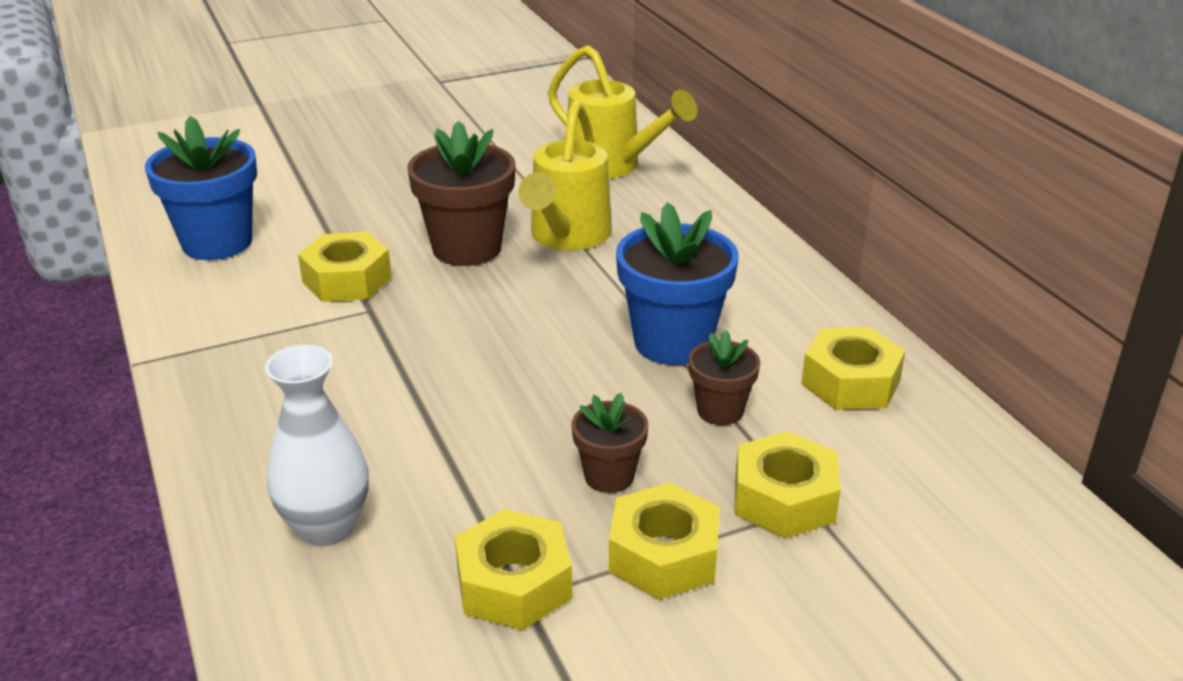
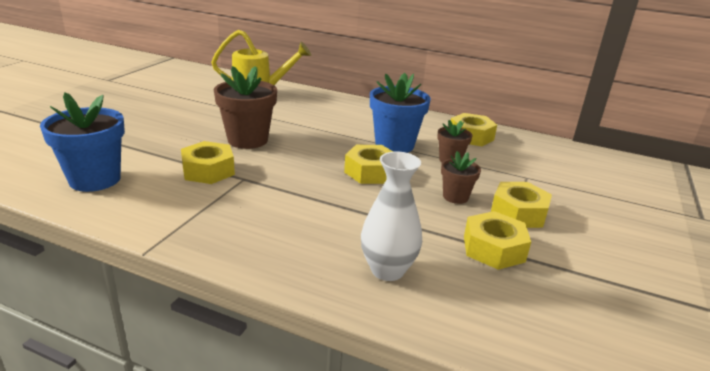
camera: 45 degrees left, 5 degrees down
(567, 237) = (286, 123): yellow watering can -> none
(784, 499) = (517, 178): yellow nut -> yellow nut (370, 172)

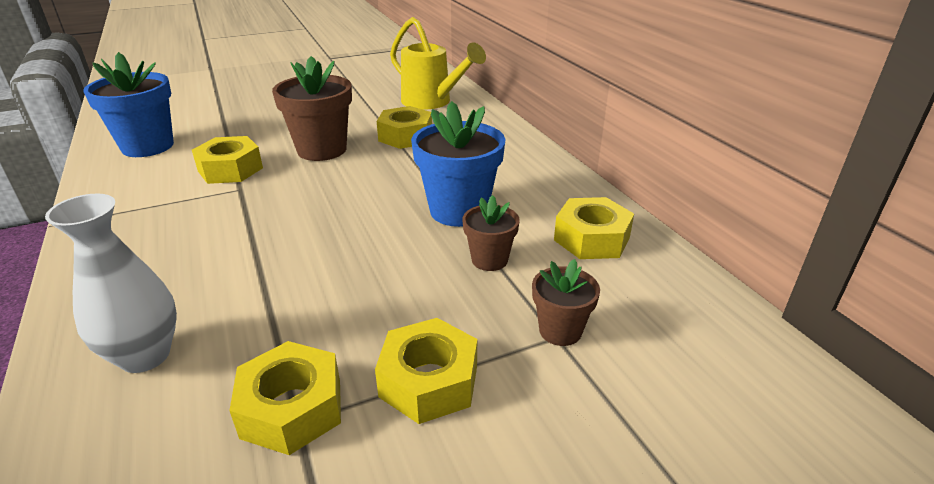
camera: 45 degrees right, 5 degrees up
(370, 172) = (363, 233): yellow nut -> yellow nut (405, 136)
(455, 197) = (393, 311): brown flower pot -> brown flower pot (560, 331)

